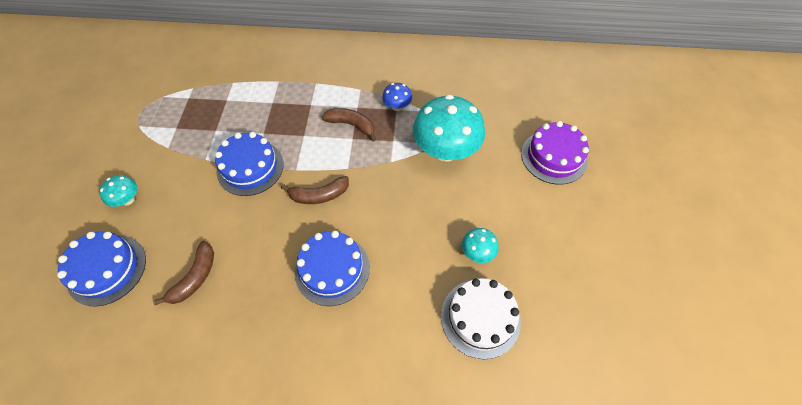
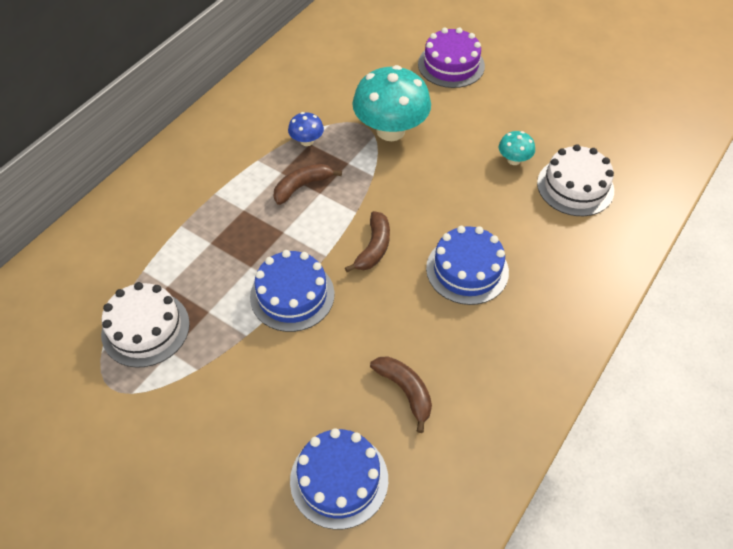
camera: 60 degrees left, 5 degrees down
(128, 199) = (249, 433): turquoise mushroom -> none
(188, 107) = (145, 328): none -> white cake

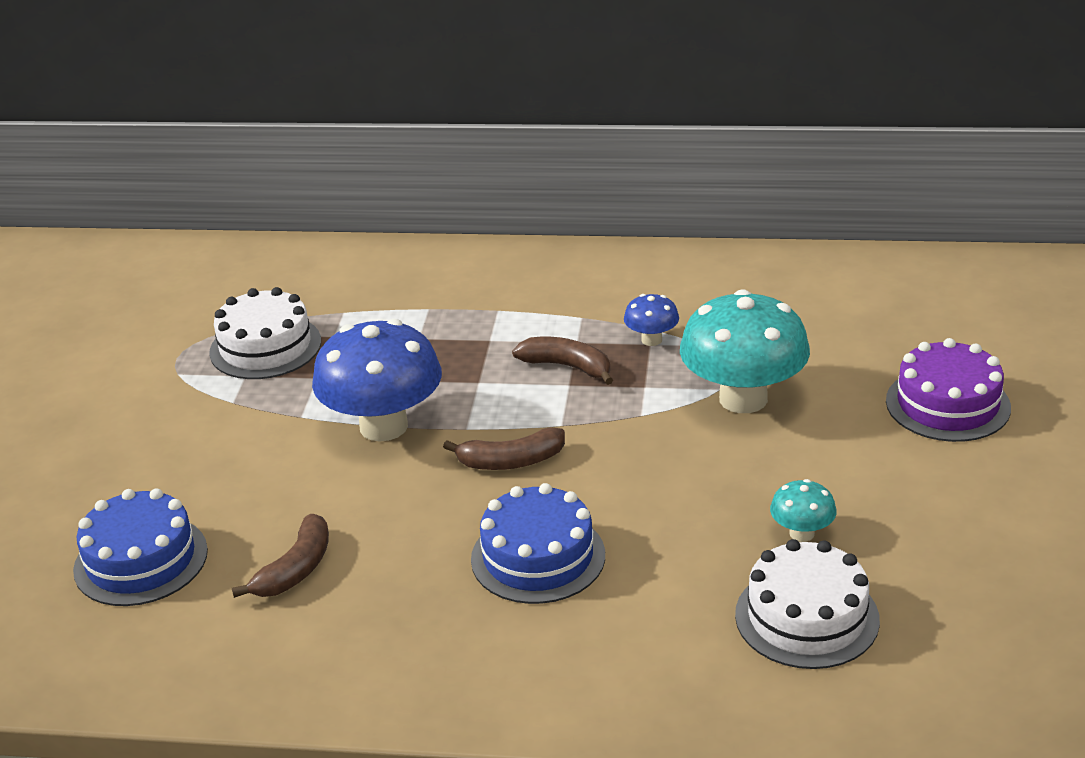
camera: 65 degrees right, 20 degrees down
(292, 295) = (383, 426): blue cake -> blue mushroom

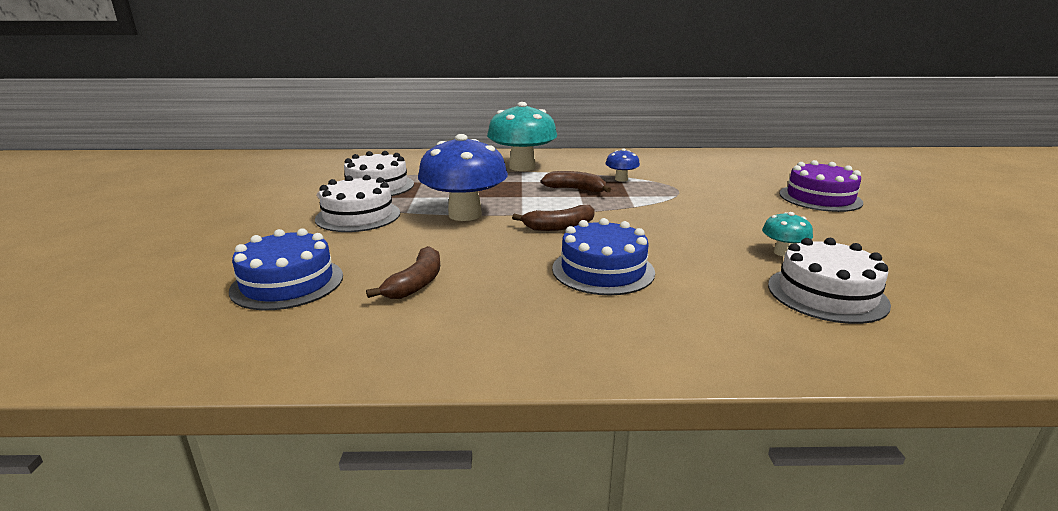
camera: 10 degrees left, 10 degrees down
(232, 423) = (358, 216): none -> white cake
(743, 399) = (694, 199): turquoise mushroom -> turquoise mushroom (522, 167)

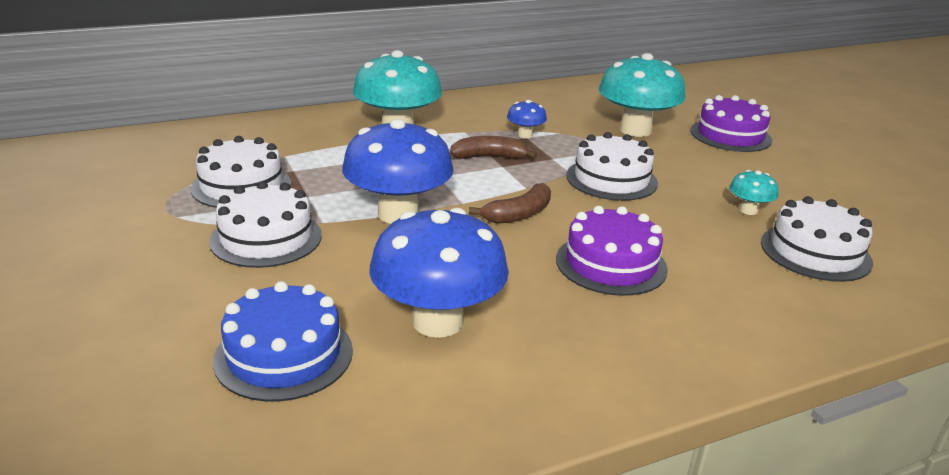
camera: 25 degrees left, 5 degrees up
(416, 283) = (437, 321): brown banana -> blue mushroom
(603, 270) = (611, 264): blue cake -> purple cake
(667, 214) = (611, 179): none -> white cake
(725, 185) = (635, 130): none -> turquoise mushroom

